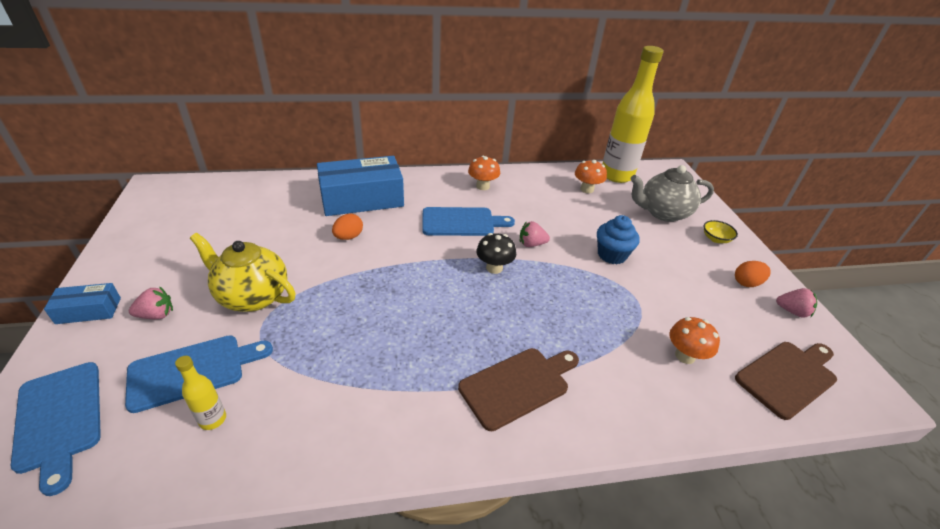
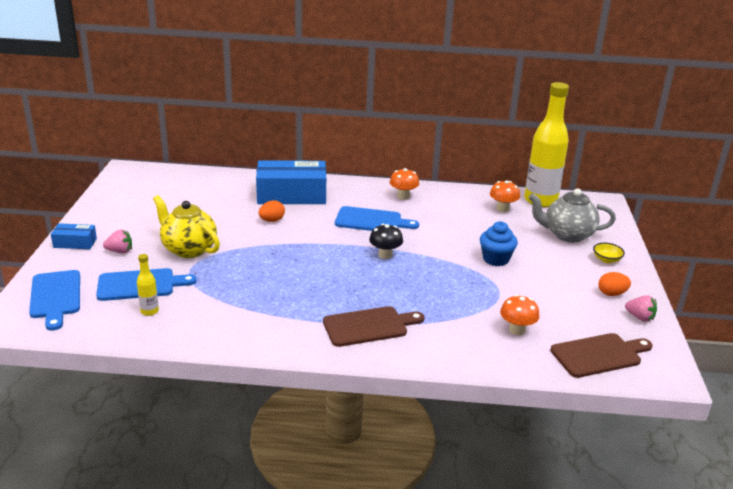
camera: 15 degrees right, 10 degrees down
(531, 244) = (426, 243): pink strawberry -> none

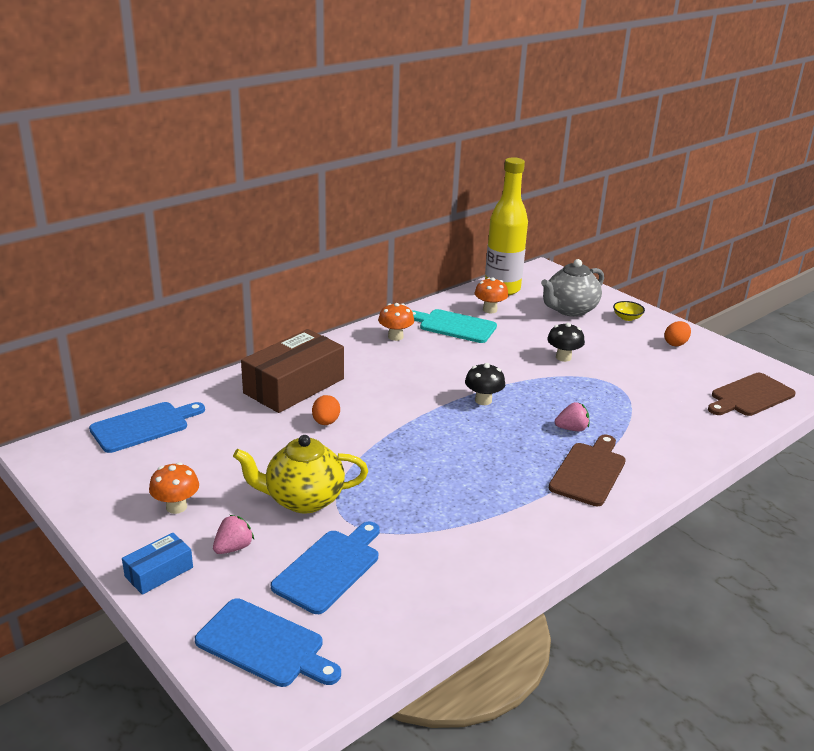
camera: 45 degrees left, 0 degrees up
(149, 311) = (394, 587): yellow bottle -> none
(291, 195) = (294, 386): blue box -> brown box
(372, 221) = (413, 374): blue cutting board -> blue cutting board (144, 426)
(456, 207) = (454, 326): none -> turquoise cutting board
(496, 259) = (563, 357): blue cupcake -> black mushroom
(517, 330) = (678, 408): orange mushroom -> orange mushroom (176, 507)
(599, 355) = (750, 396): brown cutting board -> brown cutting board turned 150 degrees counterclockwise
(640, 317) = (720, 353): pink strawberry -> pink strawberry (572, 429)

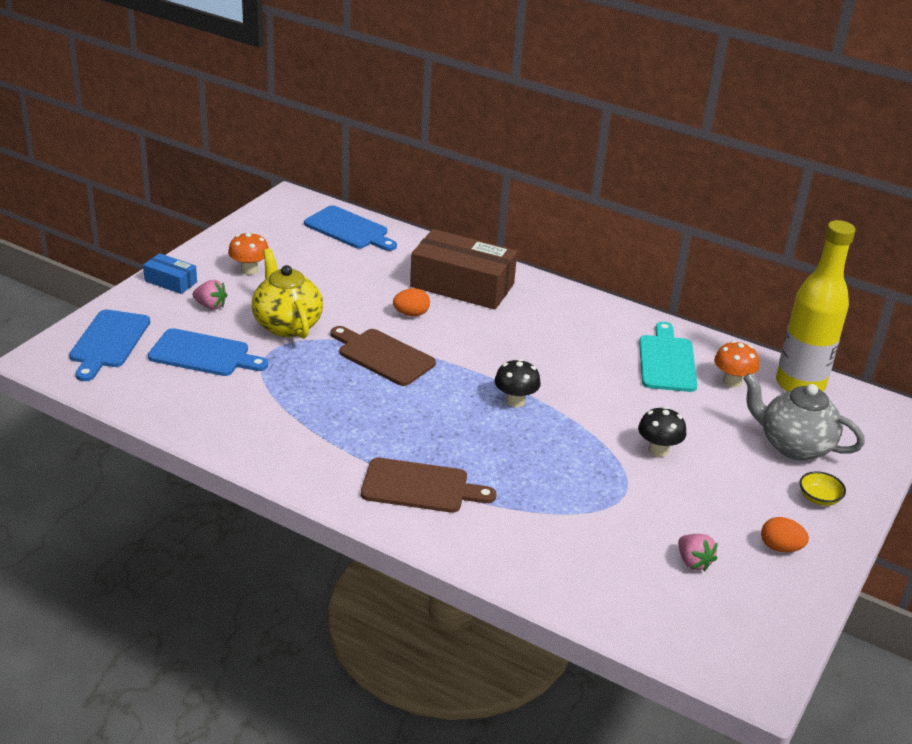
camera: 70 degrees right, 5 degrees up
(395, 337) = (607, 326): orange mushroom -> none
(572, 429) = (498, 468): pink strawberry -> pink strawberry (693, 562)
(750, 396) = (684, 622): brown cutting board -> brown cutting board (383, 356)

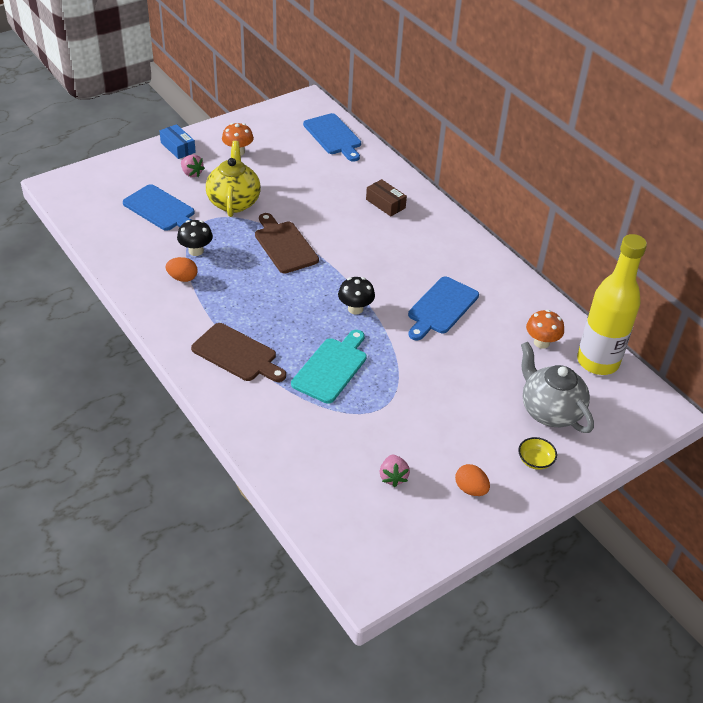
camera: 25 degrees right, 10 degrees up
(108, 342) = (105, 183): blue cutting board -> blue cutting board (441, 308)
(411, 314) = (329, 217): orange egg -> orange egg (182, 278)
(462, 285) = (385, 204): brown box -> brown box, size x0.48
(658, 450) = (435, 380): black mushroom -> black mushroom (196, 251)
(667, 361) = (500, 310): turquoise cutting board -> turquoise cutting board (331, 368)

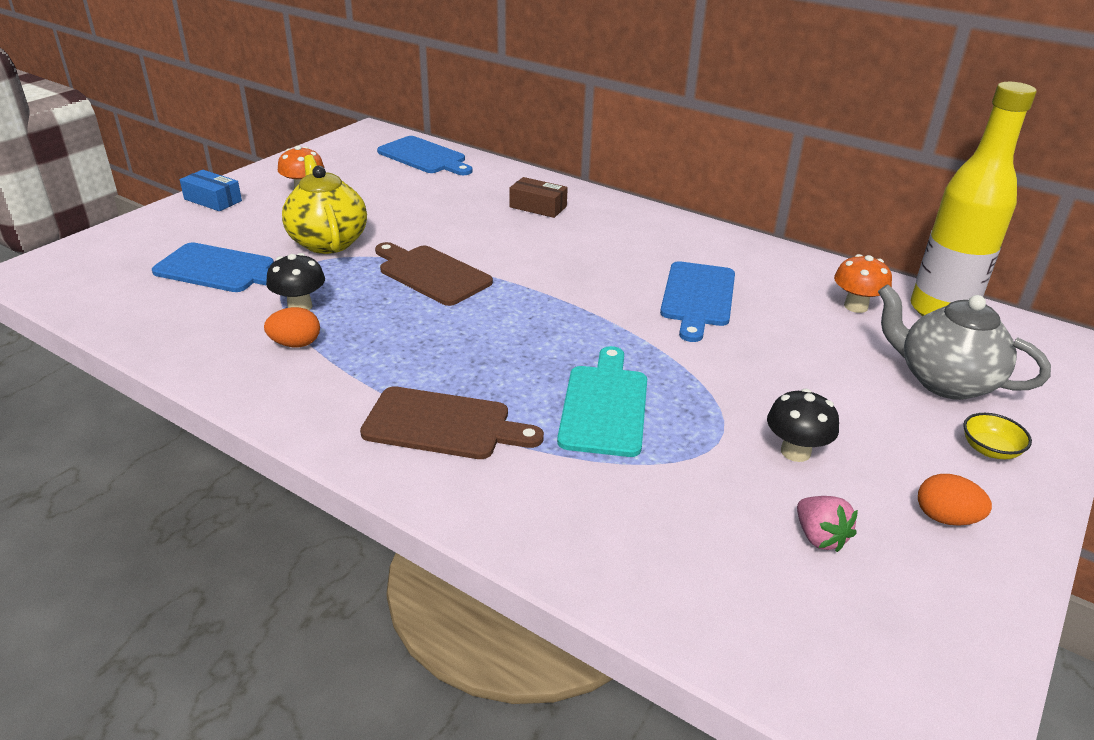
camera: 20 degrees left, 10 degrees down
(192, 173) = (247, 223): pink strawberry -> none
(355, 309) = (584, 324): black mushroom -> black mushroom (795, 452)

